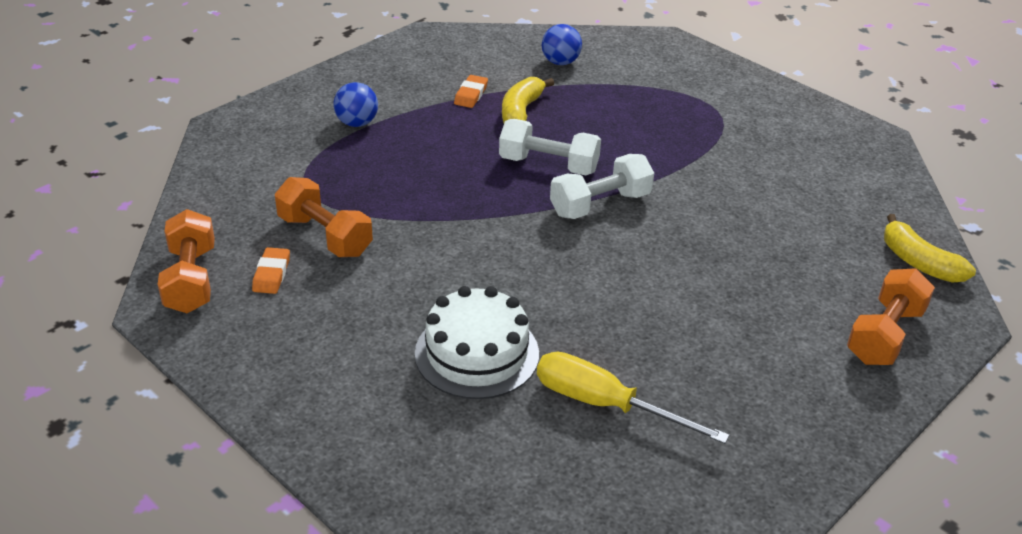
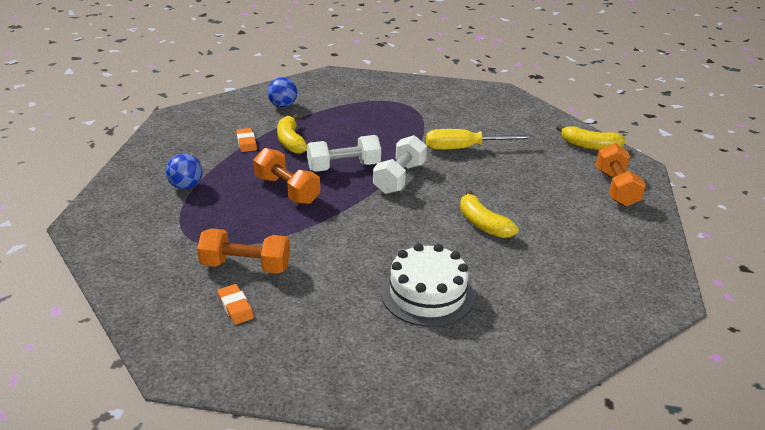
camera: 35 degrees left, 5 degrees down
(191, 279) = (177, 338): orange dumbbell -> orange dumbbell (287, 190)
(605, 404) = (530, 288): yellow screwdriver -> yellow screwdriver (465, 148)
(638, 303) = (482, 224): none -> yellow banana

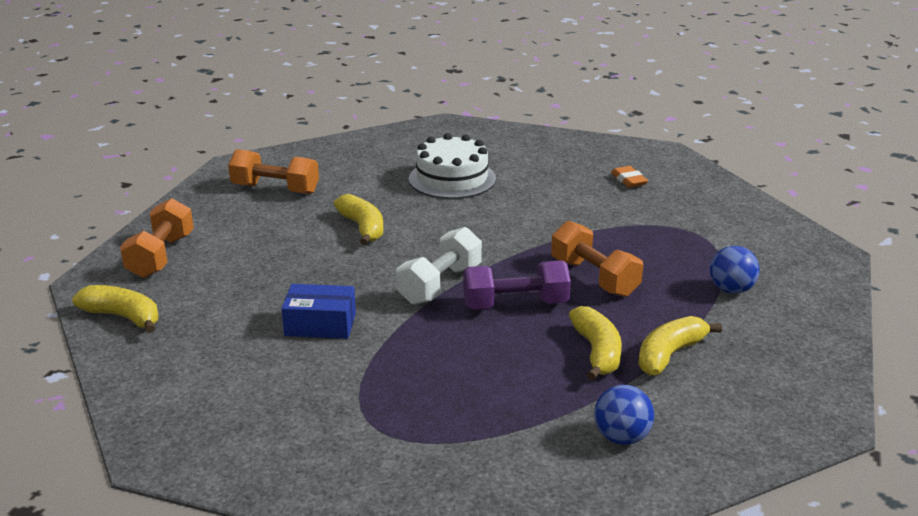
camera: 170 degrees left, 5 degrees down
(245, 266) = (627, 207): orange dumbbell -> orange dumbbell (275, 189)
(246, 142) = (669, 354): orange eraser -> yellow banana
(343, 167) = (515, 305): white dumbbell -> purple dumbbell
(465, 148) = (320, 324): yellow screwdriver -> blue box

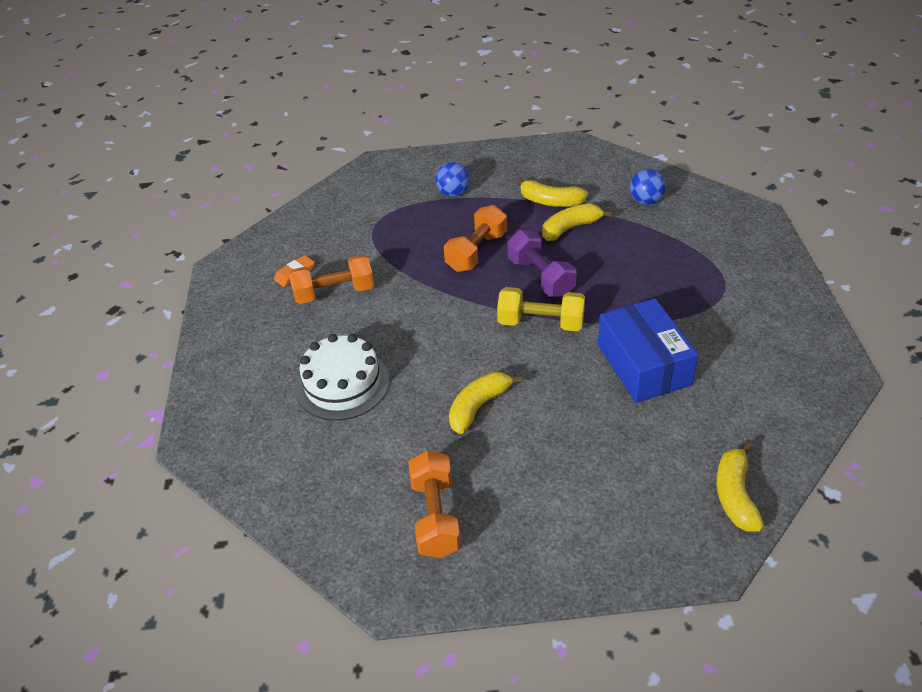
camera: 110 degrees left, 15 degrees up
(161, 256) = (627, 533): orange dumbbell -> orange dumbbell (334, 293)
(320, 324) = (643, 365): blue box -> blue box, size x1.59
(440, 285) = (541, 323): white dumbbell -> yellow dumbbell

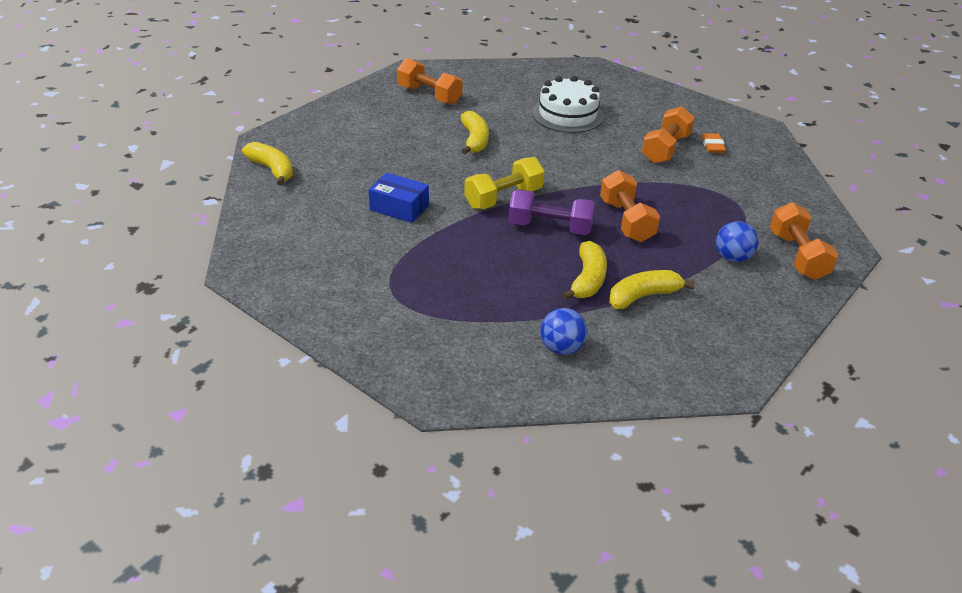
camera: 130 degrees right, 5 degrees down
(412, 174) = (797, 256): none -> orange dumbbell
(643, 365) = (399, 207): blue box -> blue box, size x0.63

